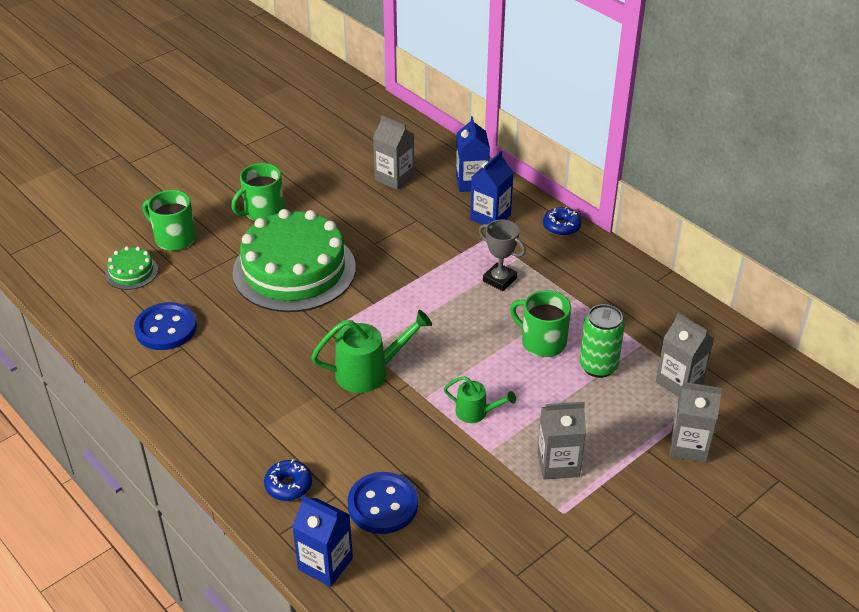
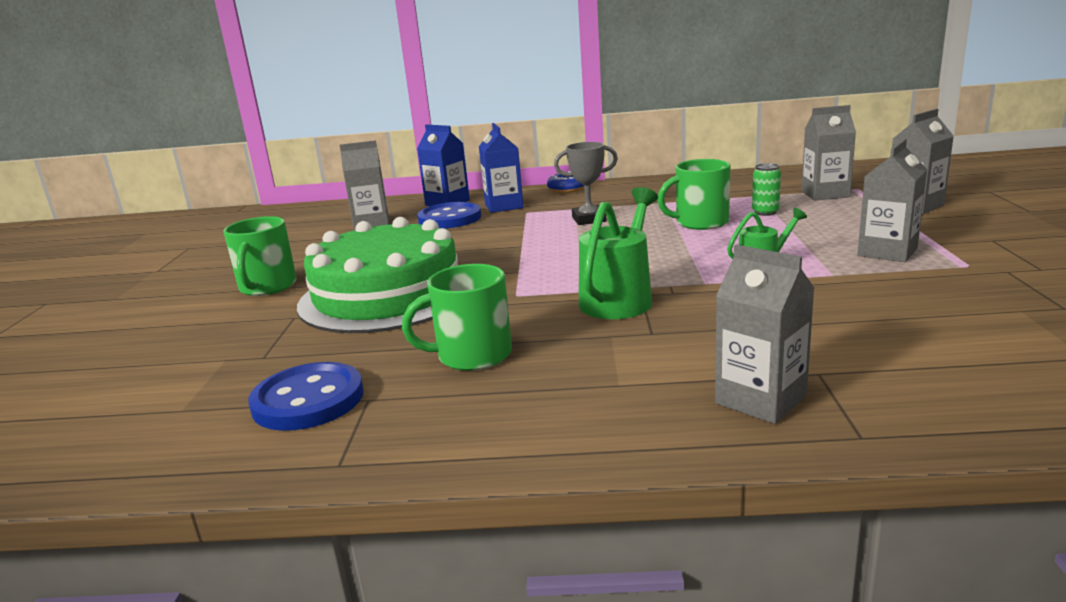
camera: 45 degrees left, 20 degrees down
(131, 272) = (155, 393): green cake -> none
(174, 238) = (177, 346): green mug -> green mug (472, 355)
(288, 485) = (760, 400): blue donut -> grey carton
(325, 564) = (962, 418): blue carton -> none
(383, 505) = (868, 348): blue button -> blue button (450, 218)
(598, 366) = (765, 212): green can -> green can, size x0.61

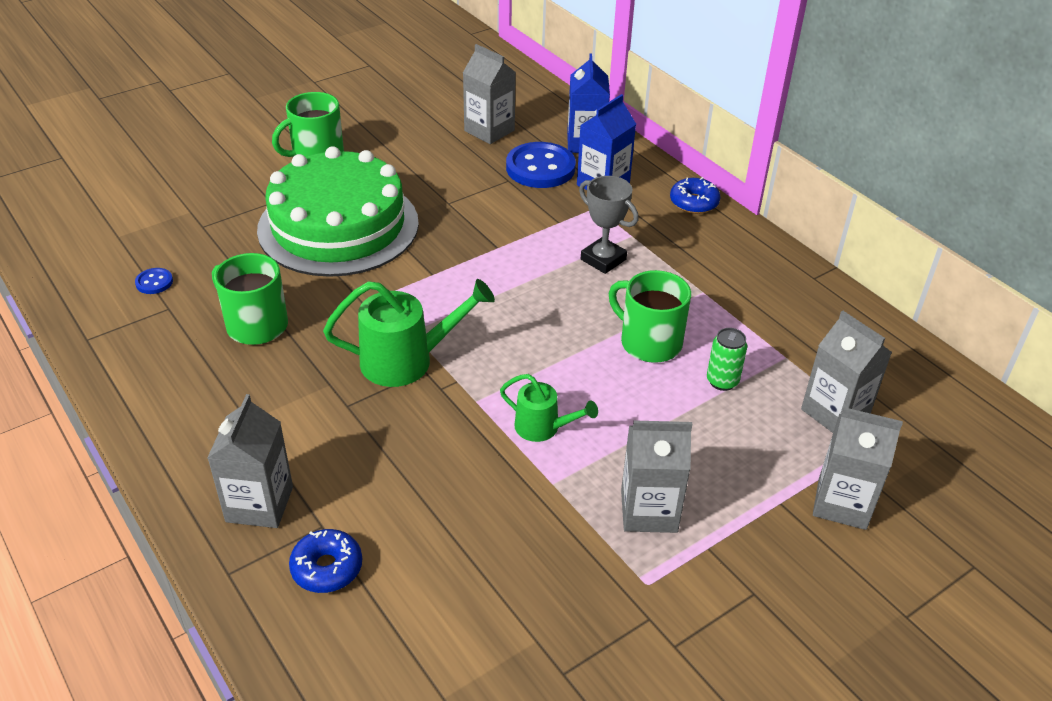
camera: 50 degrees right, 20 degrees up
(308, 400) = (154, 282): blue button -> blue button, size x0.45
(883, 380) = (327, 568): none -> blue donut

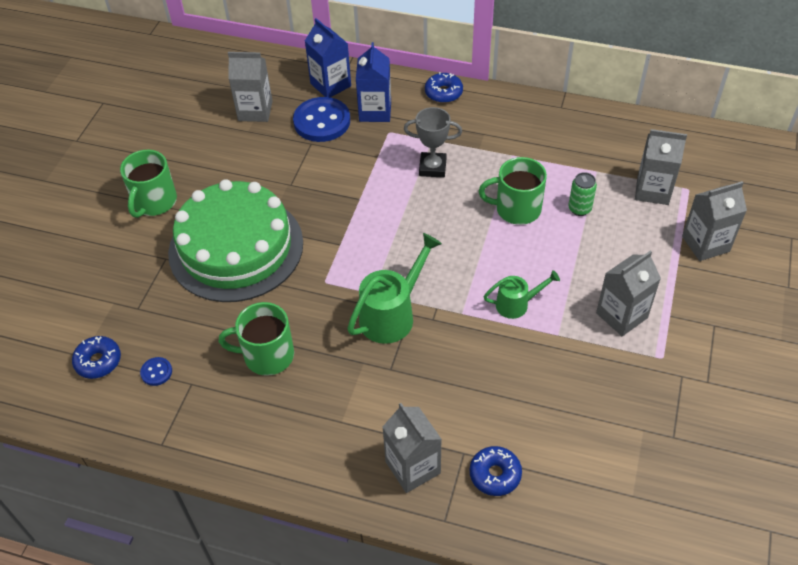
camera: 35 degrees left, 10 degrees up
(123, 247) = (98, 361): none -> blue donut

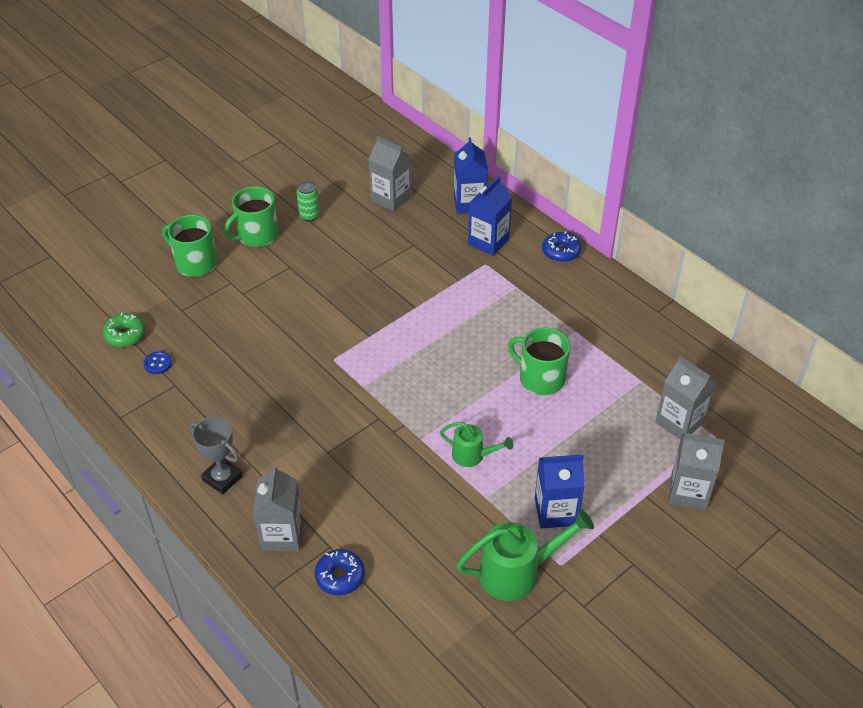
camera: 30 degrees right, 5 degrees down
(98, 361) = (125, 335): blue donut -> green donut
(236, 247) = (288, 299): green cake -> none
(267, 355) = (245, 393): green mug -> green mug (195, 263)
(322, 121) = (437, 230): blue button -> none
(392, 314) = (365, 411): green watering can -> green watering can (518, 572)
(432, 167) = (497, 310): grey trophy -> grey trophy (222, 478)
(579, 209) = (597, 405): green can -> green can (309, 216)
(621, 315) = (555, 511): grey carton -> blue carton

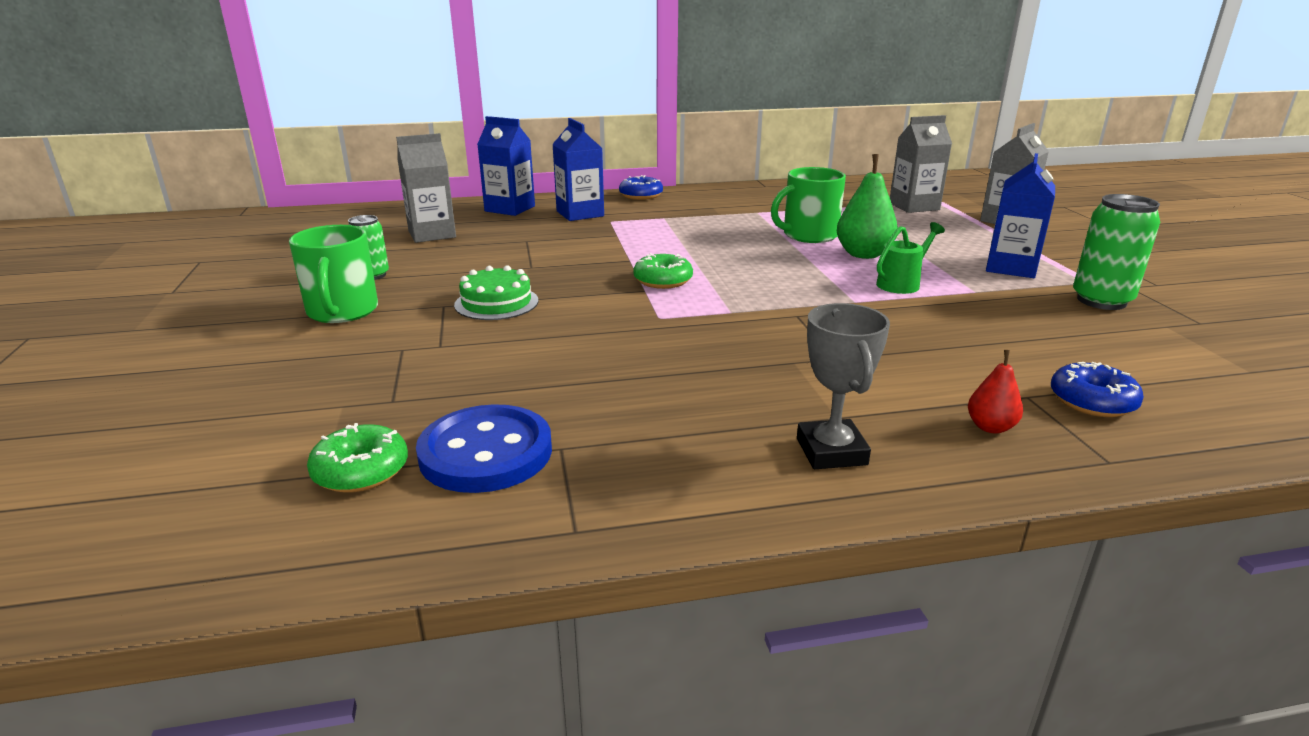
camera: 60 degrees left, 20 degrees down
(158, 363) = (486, 452): blue button -> blue button, size x2.23
(195, 263) = (308, 366): green mug -> none
(222, 478) = (831, 451): grey trophy -> grey trophy turned 75 degrees counterclockwise
(282, 535) = (990, 427): grey carton -> red pear
(307, 285) = (496, 303): none -> green cake
(390, 337) = (663, 280): none -> green donut
(518, 572) = (1101, 301): green watering can -> green can
(520, 420) = (863, 254): none -> green pear

